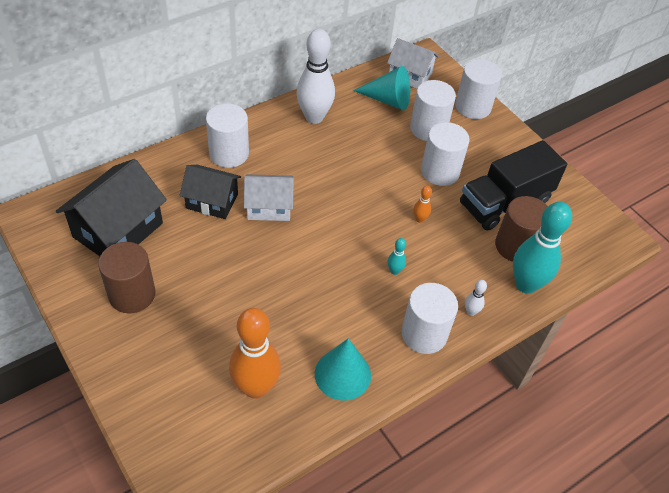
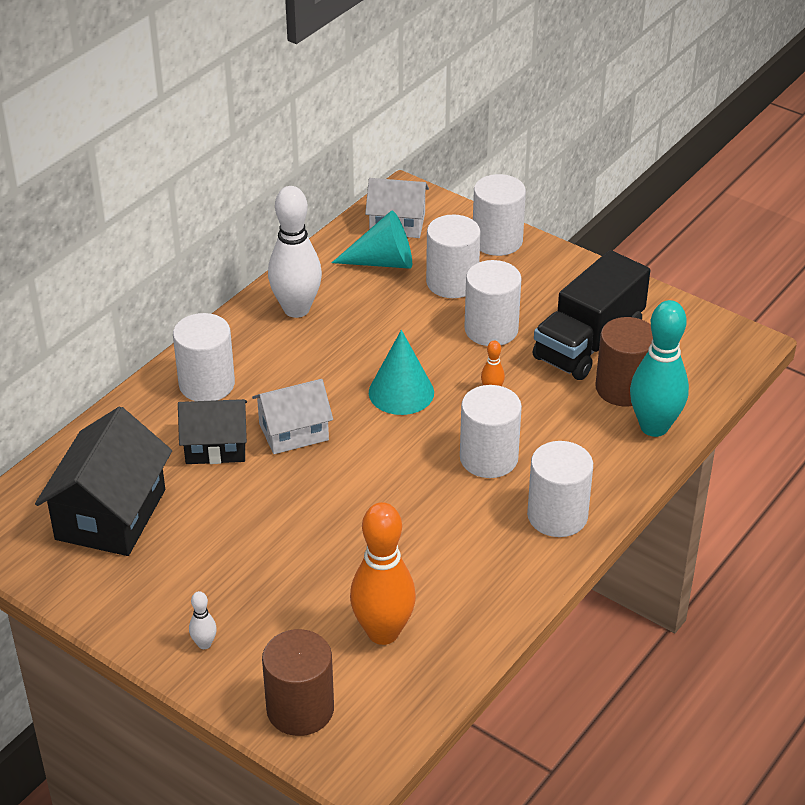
camera: 15 degrees left, 10 degrees down
(132, 294) = (172, 580): brown cylinder -> brown cylinder (300, 709)
(342, 374) = (481, 587): turquoise cone -> turquoise cone (401, 392)
(394, 271) = (488, 458): turquoise bowling pin -> white cylinder
(471, 311) = (602, 475): white bowling pin -> white bowling pin (204, 644)

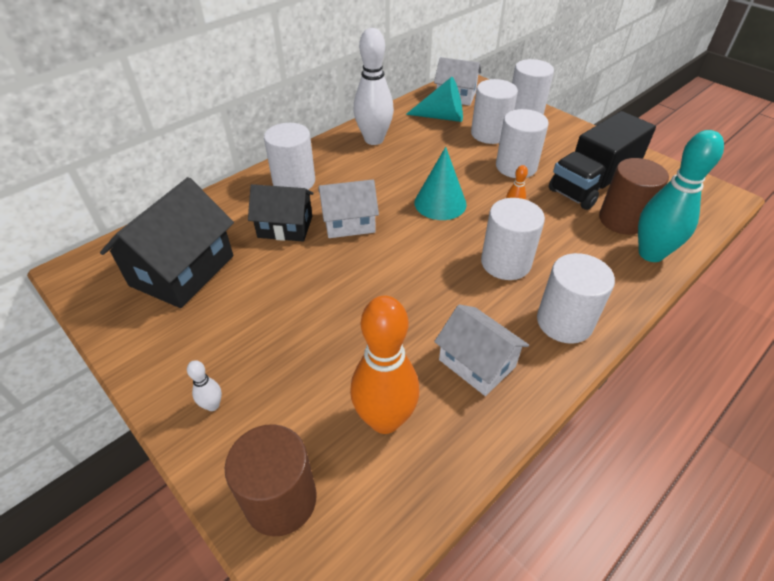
camera: 10 degrees right, 5 degrees up
(468, 569) = (477, 363): none -> white house

